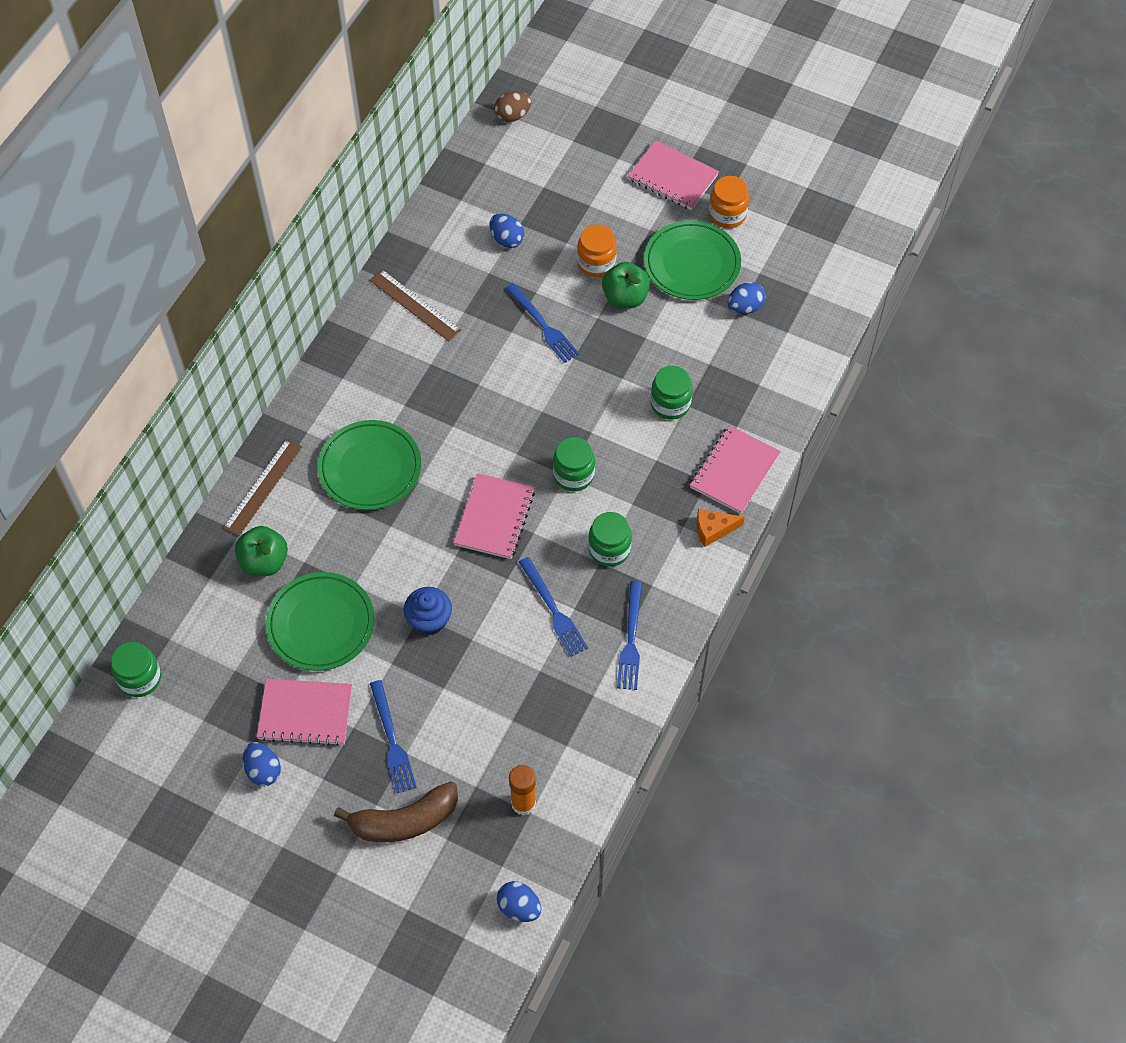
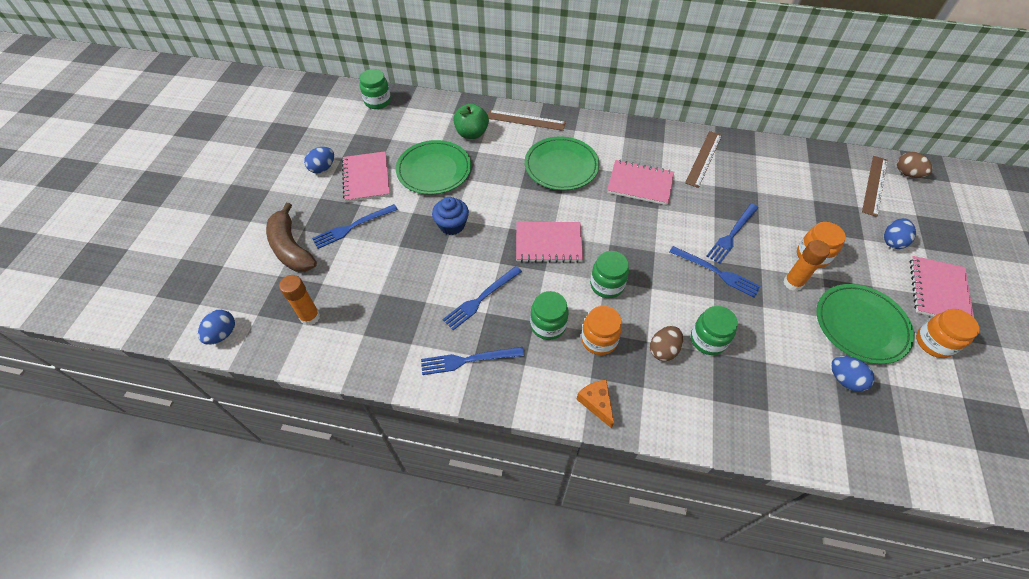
camera: 75 degrees right, 5 degrees down
(507, 239) = (794, 195): blue egg -> blue egg (892, 241)
(519, 155) = (875, 185): none -> brown ruler
(589, 362) = (716, 272): none -> blue fork
(625, 298) = (793, 283): green apple -> orange glue stick
(641, 505) = (599, 340): none -> orange jar
(670, 449) = (663, 350): none -> brown egg
(734, 471) = (665, 408): pink notebook -> pink notebook (640, 184)

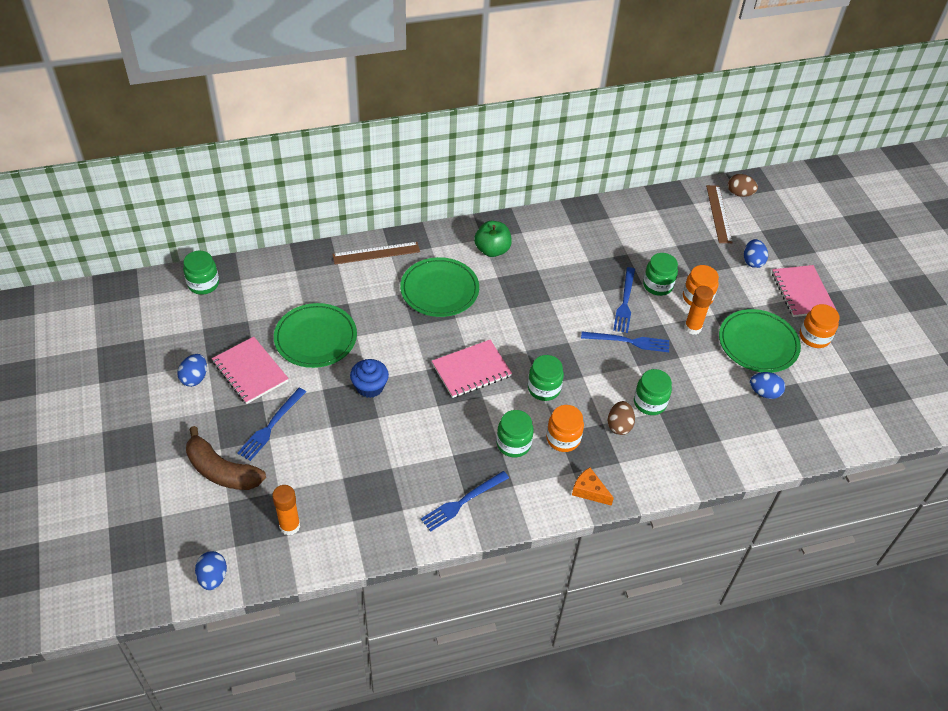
camera: 30 degrees left, 5 degrees down
(472, 133) = (329, 286): green apple -> green apple (492, 250)
(481, 299) = (440, 444): blue fork -> none
(640, 184) = (522, 282): pink notebook -> none
(704, 158) = (566, 237): brown ruler -> none
(775, 230) = (657, 285): none -> green jar

